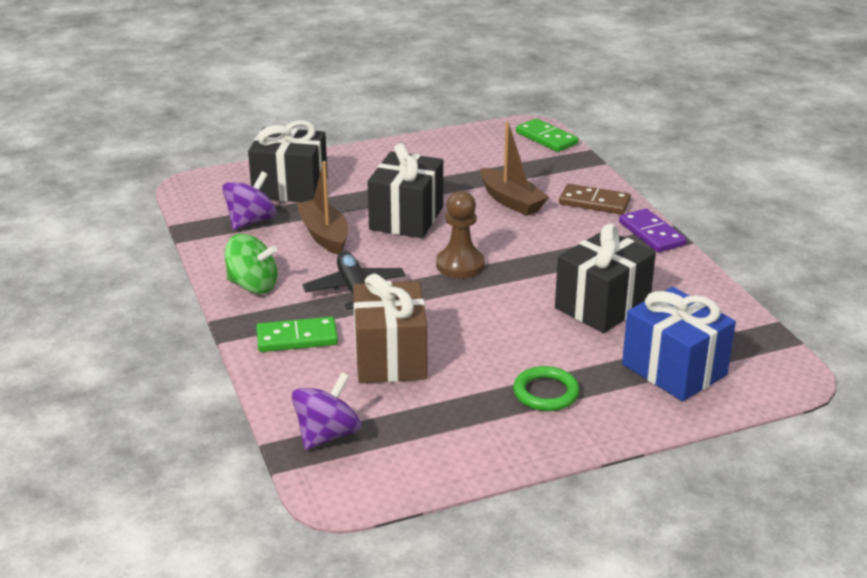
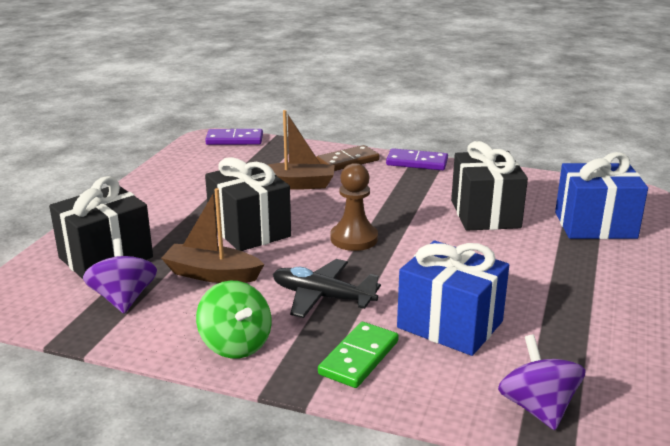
camera: 50 degrees left, 5 degrees down
(253, 286) = (236, 344): green spinning top -> green spinning top turned 90 degrees clockwise
(390, 358) = (450, 324): brown gift -> blue gift
(546, 138) = (234, 140): green domino -> purple domino
(546, 393) = (576, 281): green ring -> none

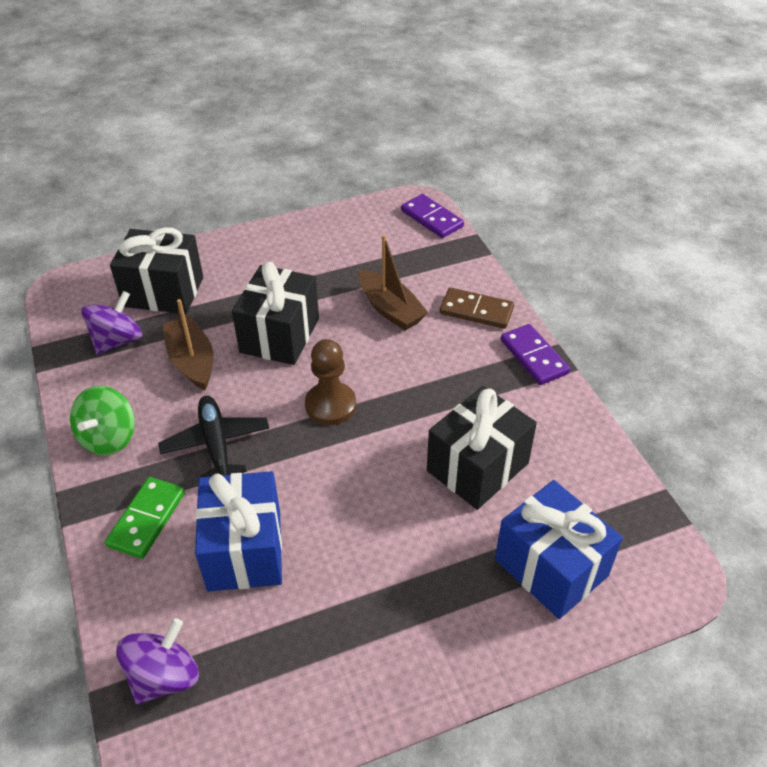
camera: 50 degrees right, 20 degrees up
(359, 358) = (147, 519): green domino -> green domino turned 60 degrees counterclockwise

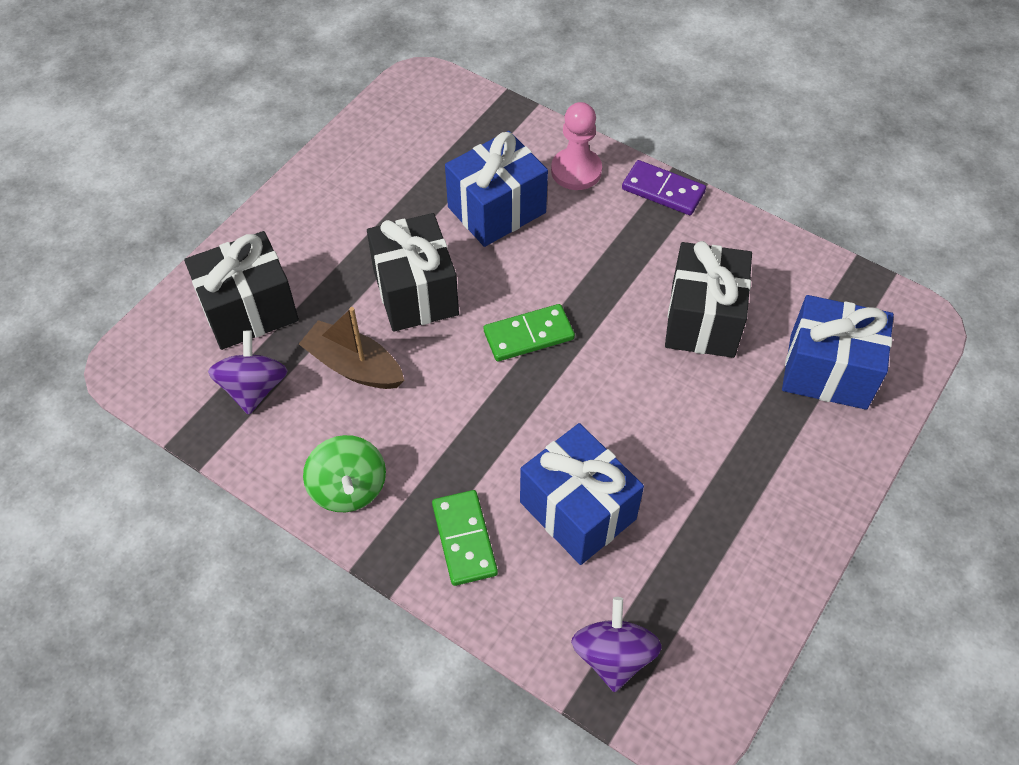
camera: 35 degrees left, 10 degrees up
(216, 444) = (459, 432): black plane -> none
(330, 405) = (528, 335): brown pawn -> green domino
(390, 309) = (496, 210): brown boat -> blue gift
(432, 218) = (450, 92): purple domino -> none
(476, 311) = (576, 171): brown domino -> pink pawn

